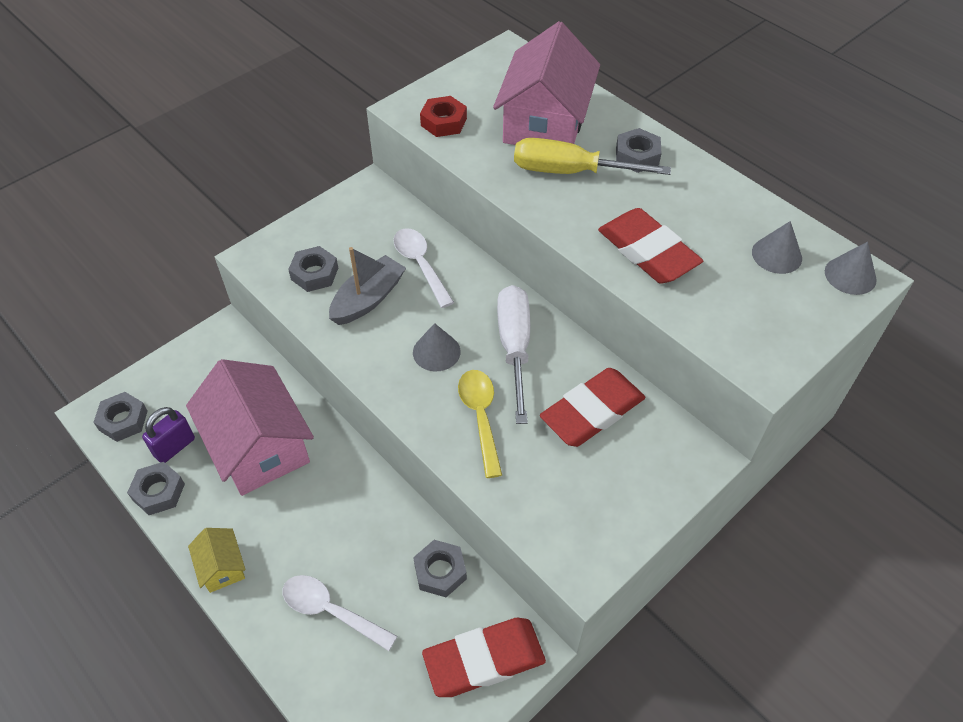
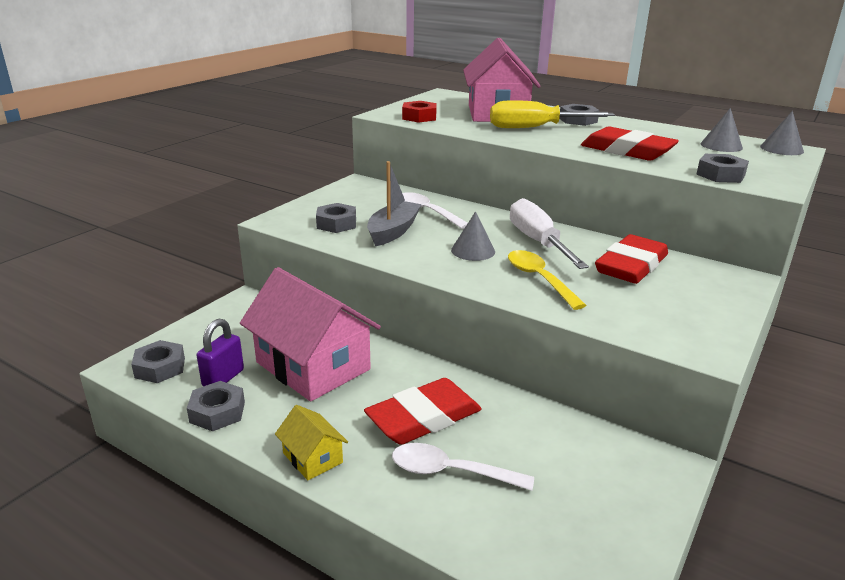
camera: 15 degrees left, 25 degrees down
(440, 571) = (544, 424): grey nut -> grey nut (720, 175)
(484, 660) = (633, 481): red eraser -> red eraser (424, 418)

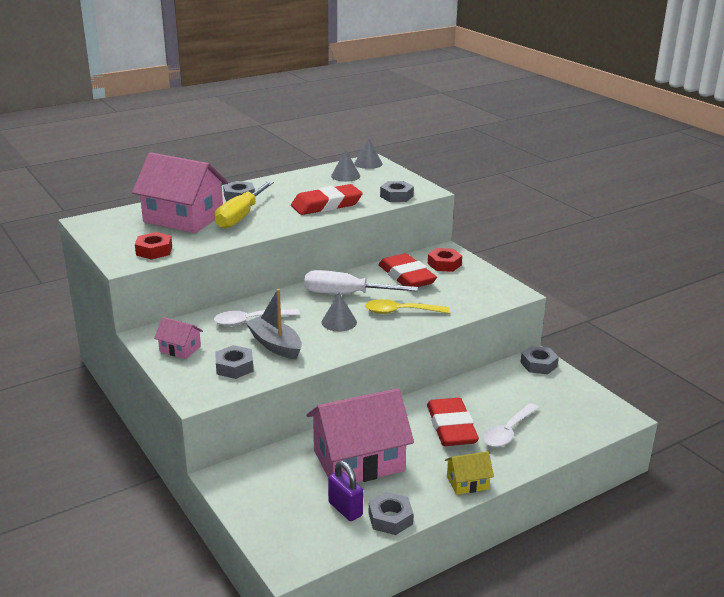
camera: 65 degrees left, 0 degrees up
(160, 367) = (304, 543): grey nut -> grey nut (538, 364)
(348, 198) = (180, 349): none -> pink house
(703, 283) = (444, 264): none -> red nut

